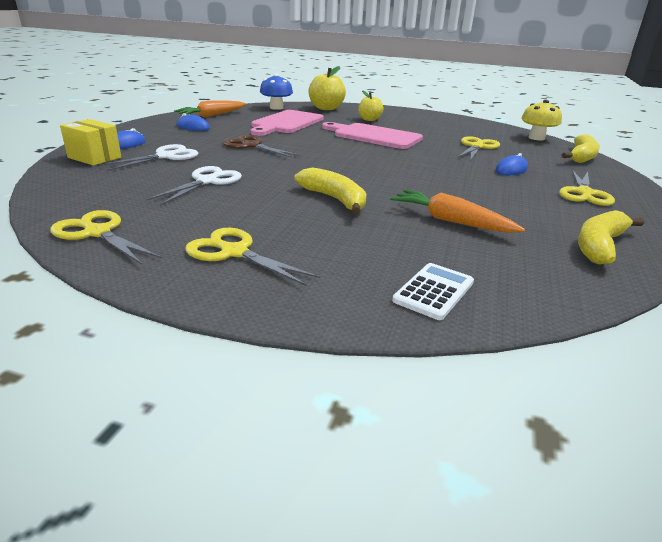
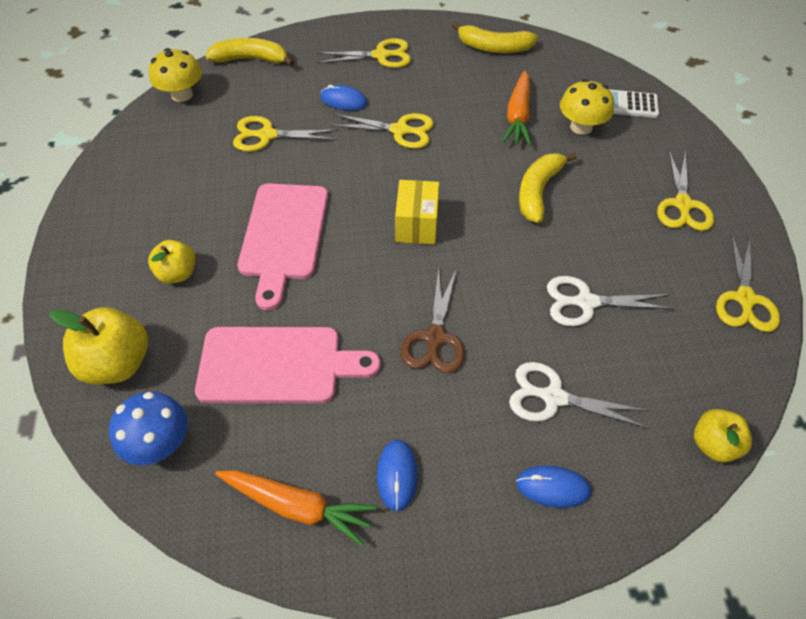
camera: 115 degrees left, 25 degrees up
(51, 179) = (713, 445): none -> yellow apple
(94, 157) = (626, 471): yellow box -> yellow box (417, 225)
(409, 245) = (581, 127): none -> yellow mushroom
(458, 176) = (400, 130): none -> yellow scissors

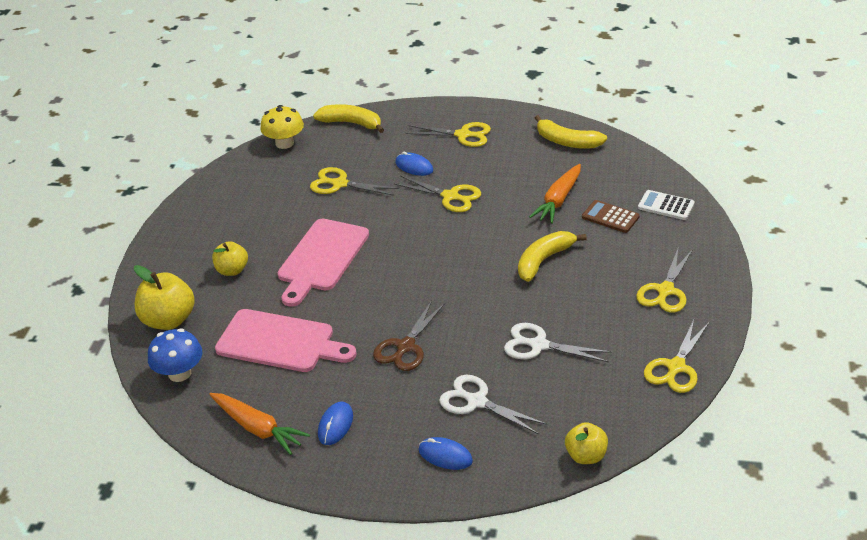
camera: 20 degrees right, 15 degrees down
(417, 225) = (430, 268): yellow box -> none
(581, 127) = (610, 217): yellow mushroom -> brown calculator

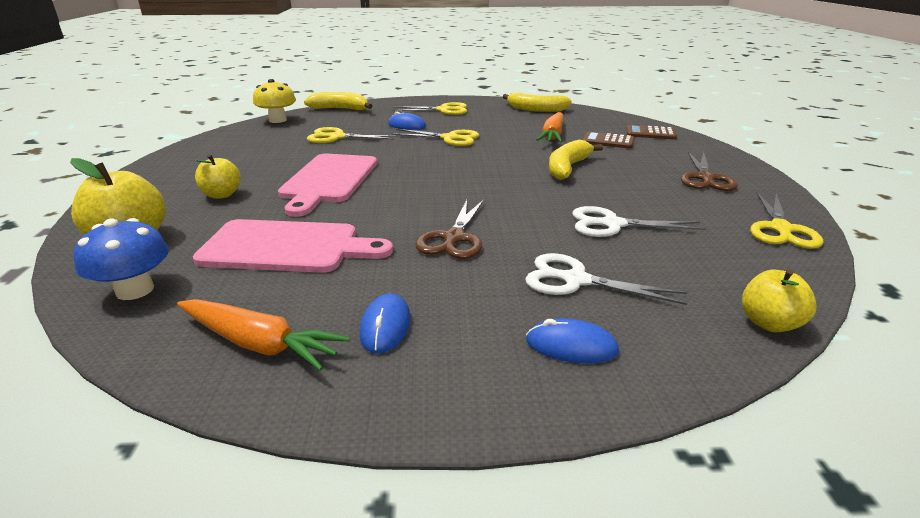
camera: 15 degrees left, 10 degrees down
(665, 290) = (705, 178): yellow scissors -> brown scissors
(666, 206) = (650, 133): white calculator -> brown calculator

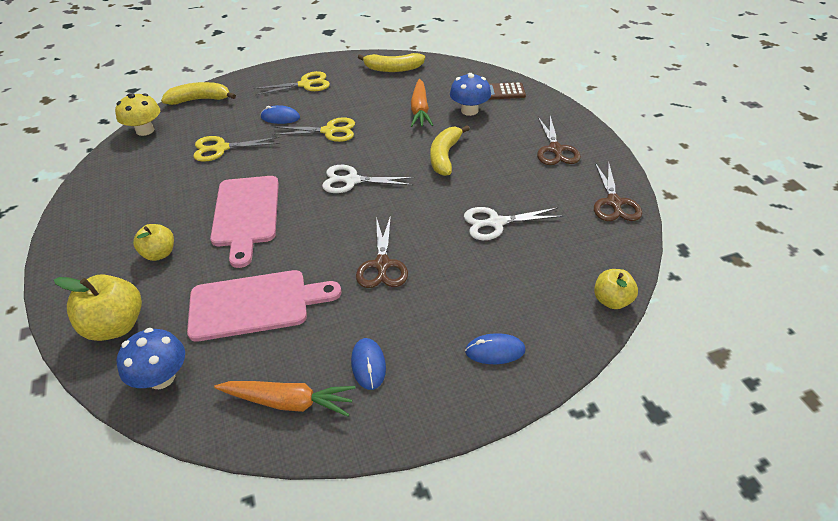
camera: 15 degrees left, 15 degrees up
(576, 280) = (483, 290): white scissors -> white scissors (352, 180)
(608, 141) = (469, 110): brown calculator -> blue mushroom
(780, 229) = (614, 202): yellow scissors -> brown scissors

